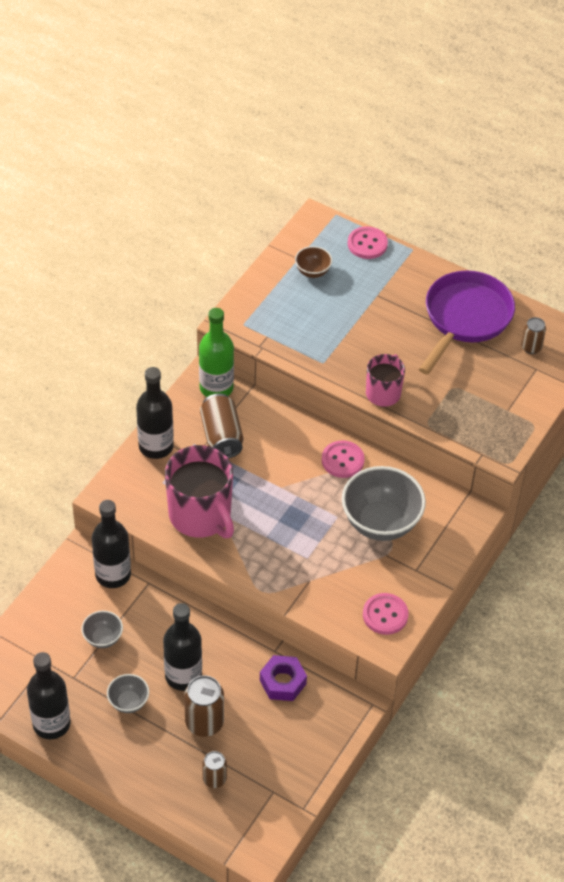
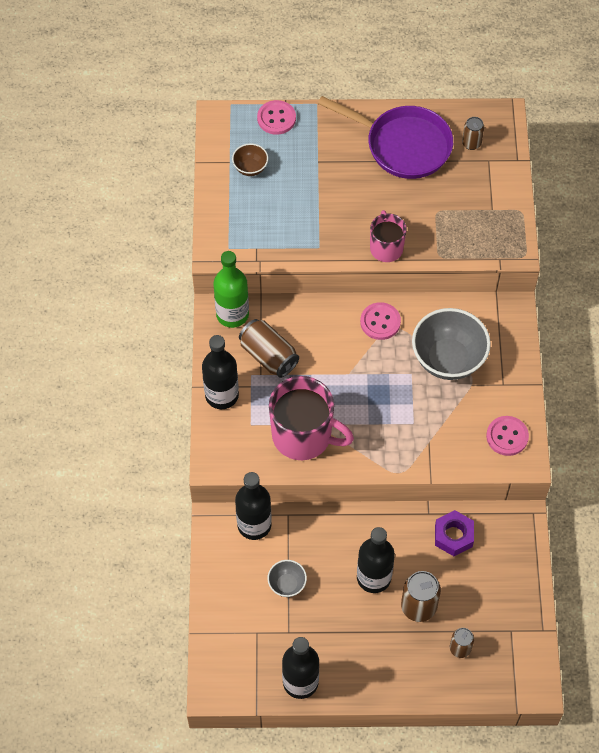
camera: 30 degrees left, 10 degrees up
(128, 702) = (347, 626): grey bowl -> none
(465, 318) = (402, 145): purple pan -> purple pan turned 120 degrees clockwise

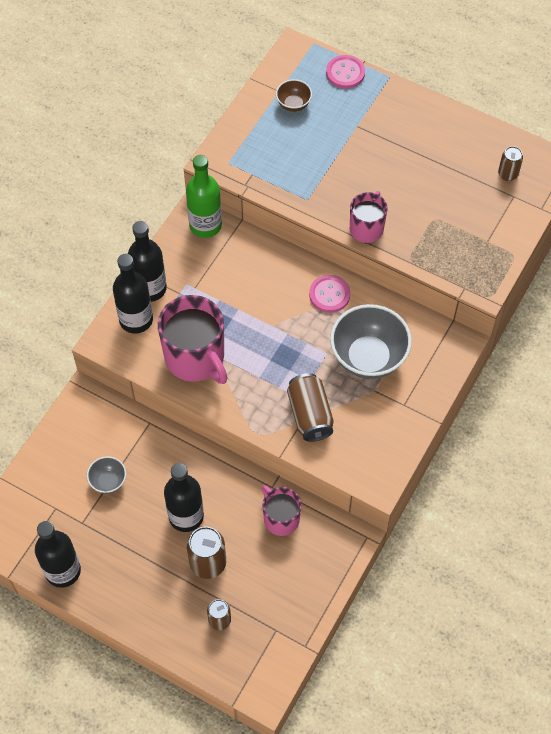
camera: 30 degrees right, 0 degrees up
(254, 525) = (115, 416): black bottle -> black bottle (136, 320)
(268, 356) = (212, 275): brown can -> brown can (310, 415)
(402, 145) = (443, 147): purple pan -> none
(453, 536) = (280, 518): purple nut -> pink mug
(507, 436) = (376, 453): pink button -> none

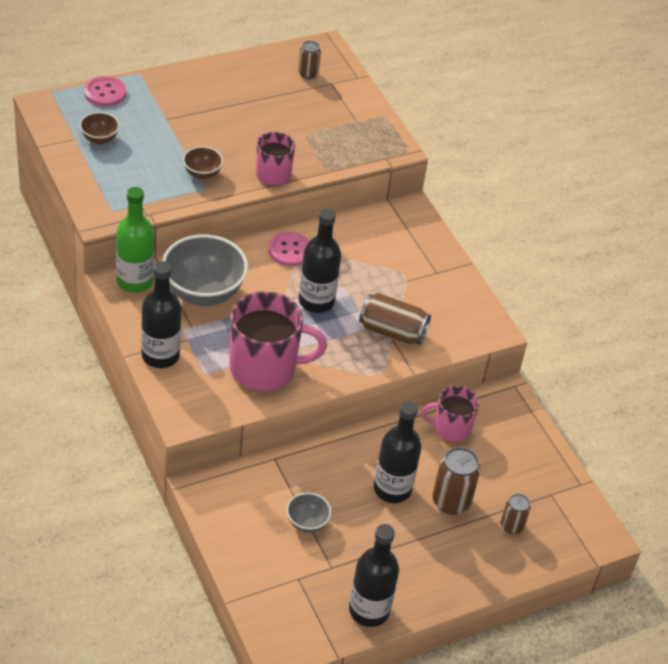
camera: 60 degrees left, 15 degrees down
(136, 320) = (183, 384): black bottle -> black bottle (316, 301)
(321, 187) = (202, 174): none -> brown bowl
(368, 357) = (373, 265): grey bowl -> grey bowl (203, 293)

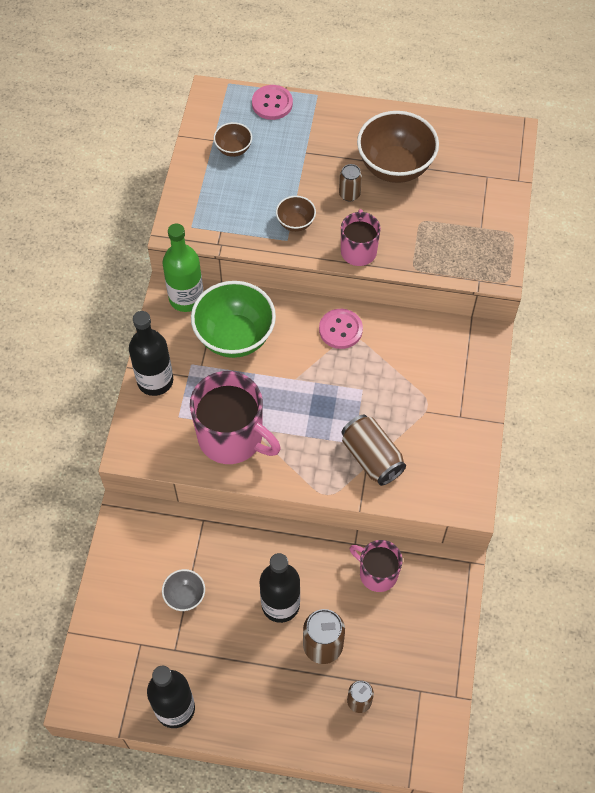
camera: 40 degrees right, 15 degrees up
(203, 293) = (235, 337): grey bowl -> green bowl
(251, 103) = (395, 167): none -> brown bowl
(308, 74) = (472, 157): brown can -> brown can (349, 194)
(316, 301) = (326, 392): black bottle -> none

